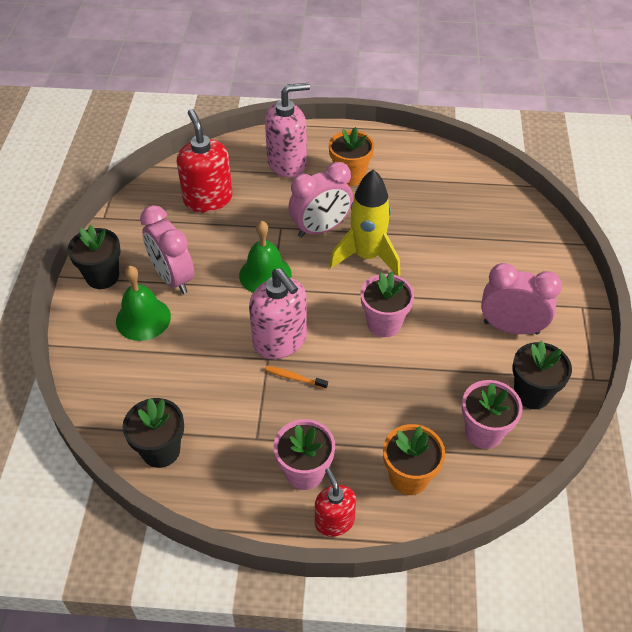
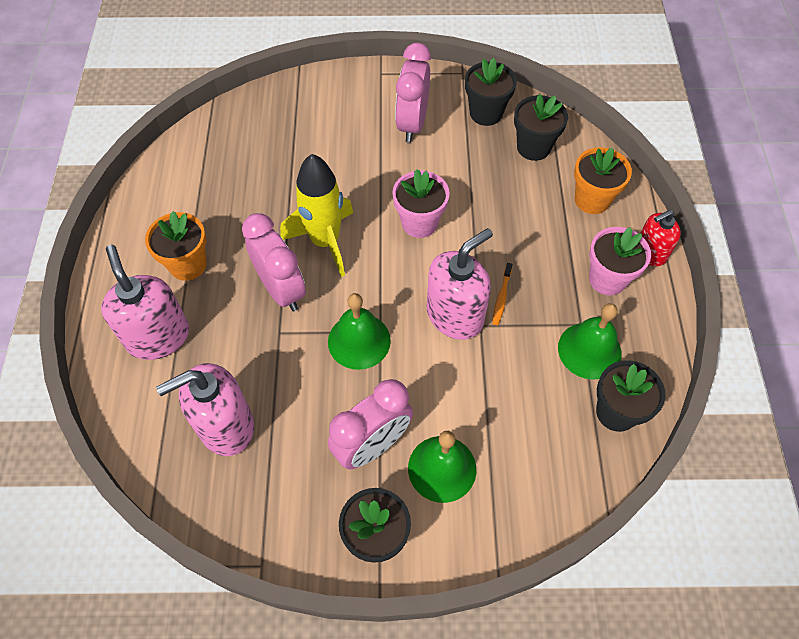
camera: 95 degrees left, 10 degrees up
(208, 199) = (226, 426): red soap dispenser -> pink soap dispenser
(227, 440) = (589, 350): none -> green bell
(483, 432) = (533, 147): pink flower pot -> black flower pot

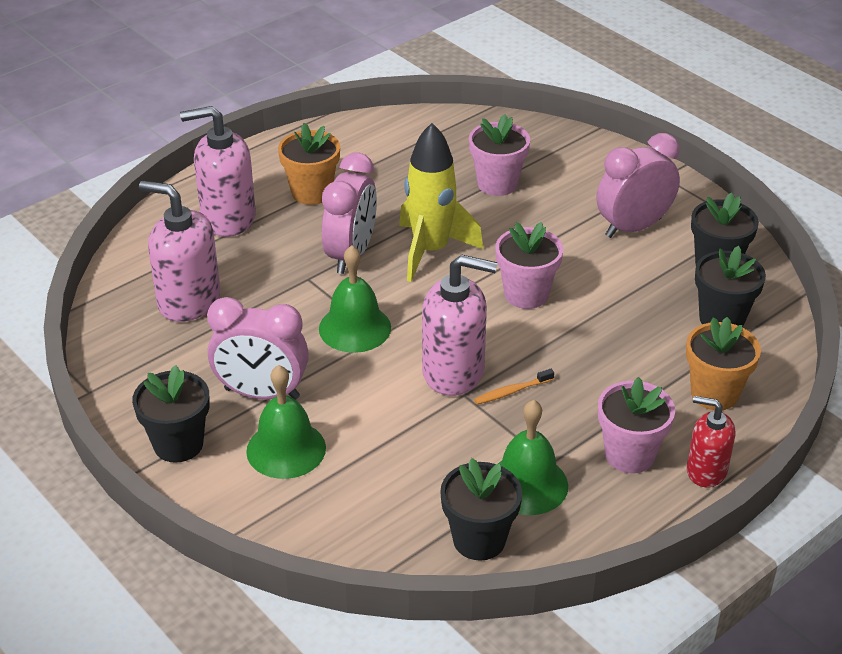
camera: 50 degrees right, 20 degrees down
(158, 336) = (228, 218): pink soap dispenser -> pink soap dispenser turned 120 degrees counterclockwise
(296, 157) = (497, 184): none -> pink flower pot

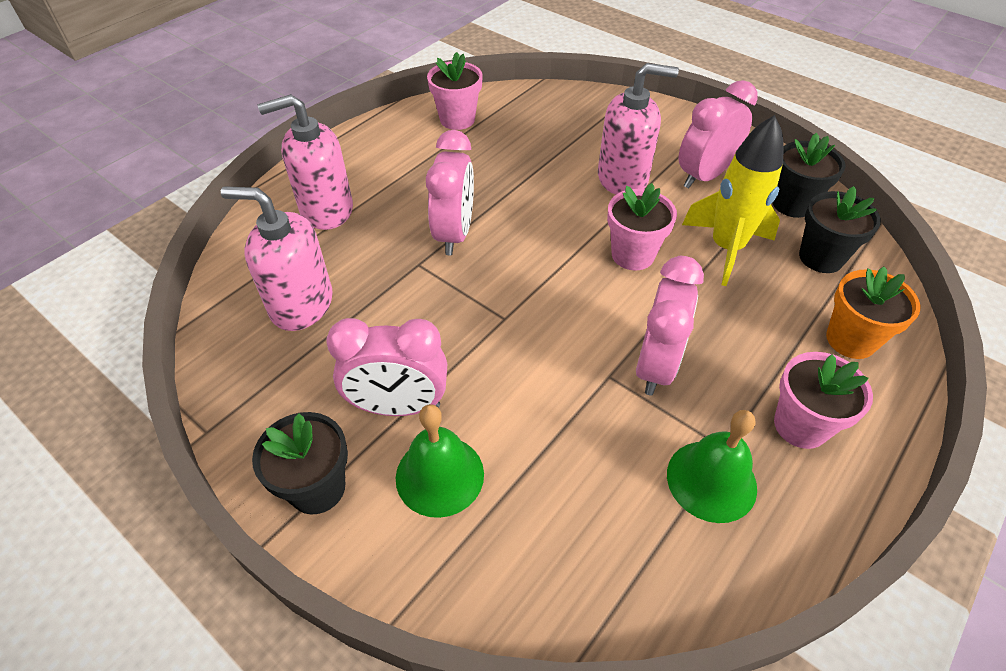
camera: 10 degrees left, 10 degrees up
(311, 192) = (402, 175): orange flower pot -> none
(355, 328) = (478, 313): green bell -> none
(431, 251) = (529, 220): yellow rocket -> yellow rocket (726, 248)
(454, 372) = (591, 351): pink soap dispenser -> pink soap dispenser (623, 178)
(479, 540) = (686, 567): black flower pot -> none
(497, 184) = (569, 148): pink flower pot -> pink flower pot (457, 119)
(511, 391) = (656, 366): orange toothbrush -> pink clock
(706, 471) = (883, 433): red soap dispenser -> none

